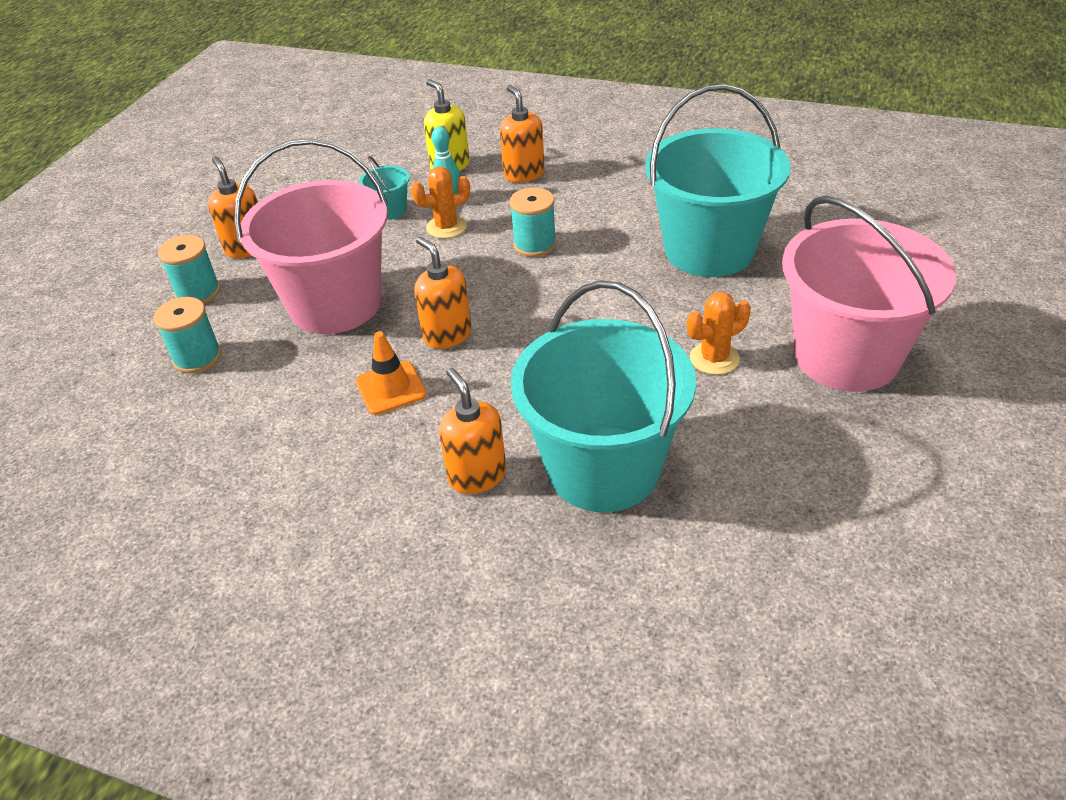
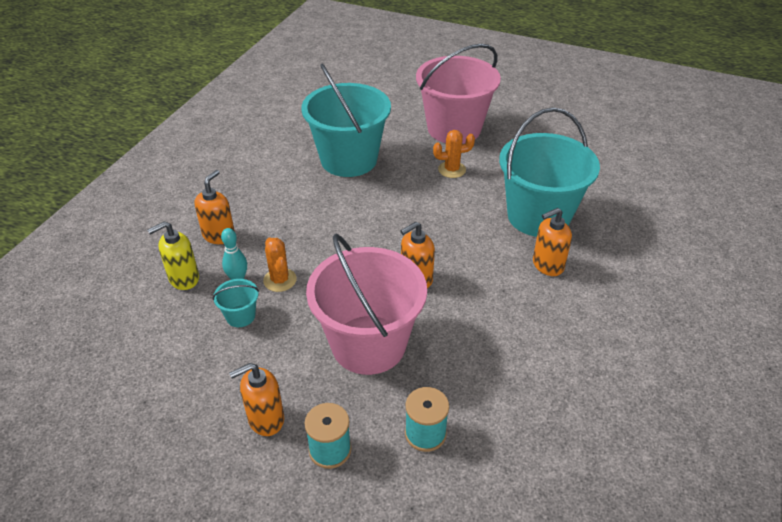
camera: 90 degrees left, 0 degrees up
(391, 388) = (470, 306): orange traffic cone -> none
(524, 174) = (219, 235): orange soap dispenser -> orange soap dispenser turned 135 degrees clockwise
(534, 244) = (319, 233): turquoise spool -> none
(714, 358) = (452, 170): orange cactus -> orange cactus turned 75 degrees counterclockwise

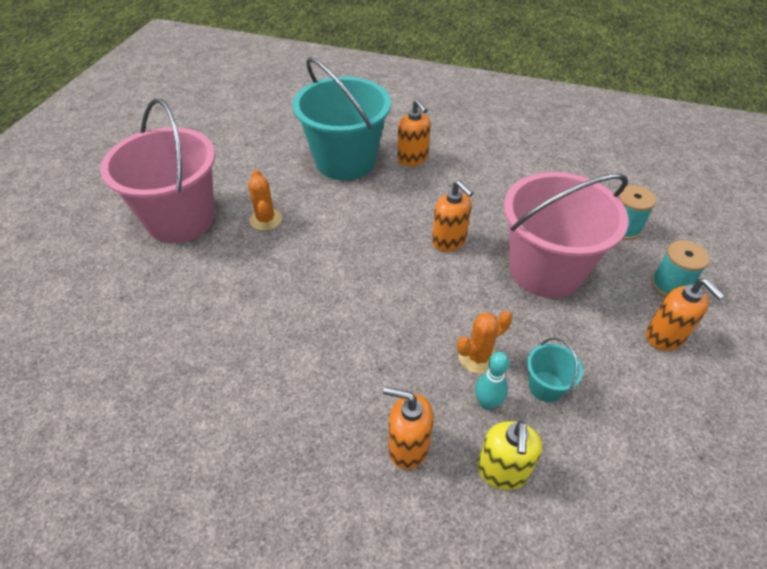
camera: 95 degrees left, 5 degrees up
(183, 279) = (502, 471): yellow soap dispenser -> yellow soap dispenser turned 45 degrees clockwise
(349, 159) = (235, 316): turquoise bucket -> none

